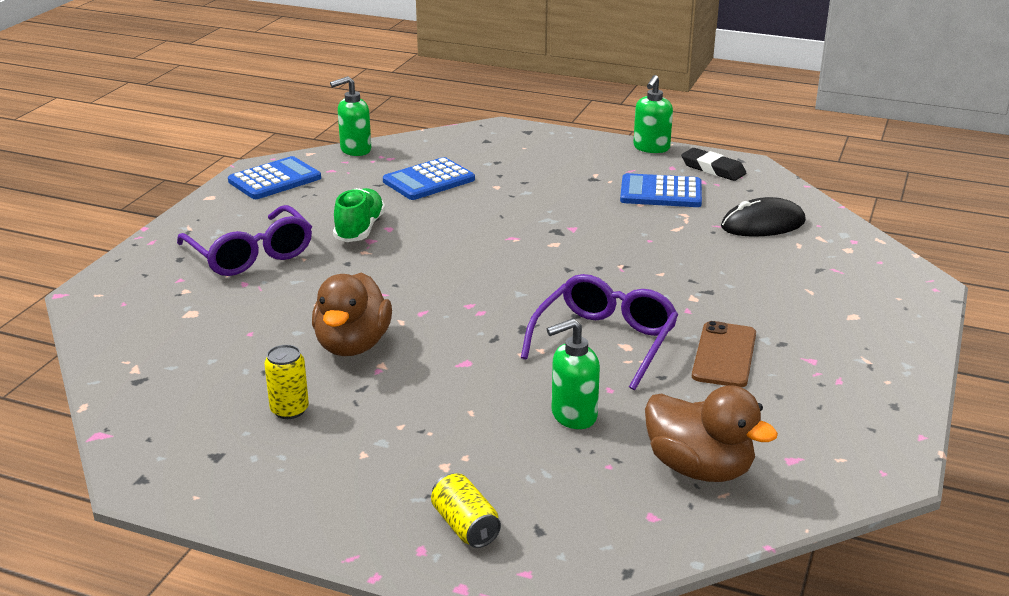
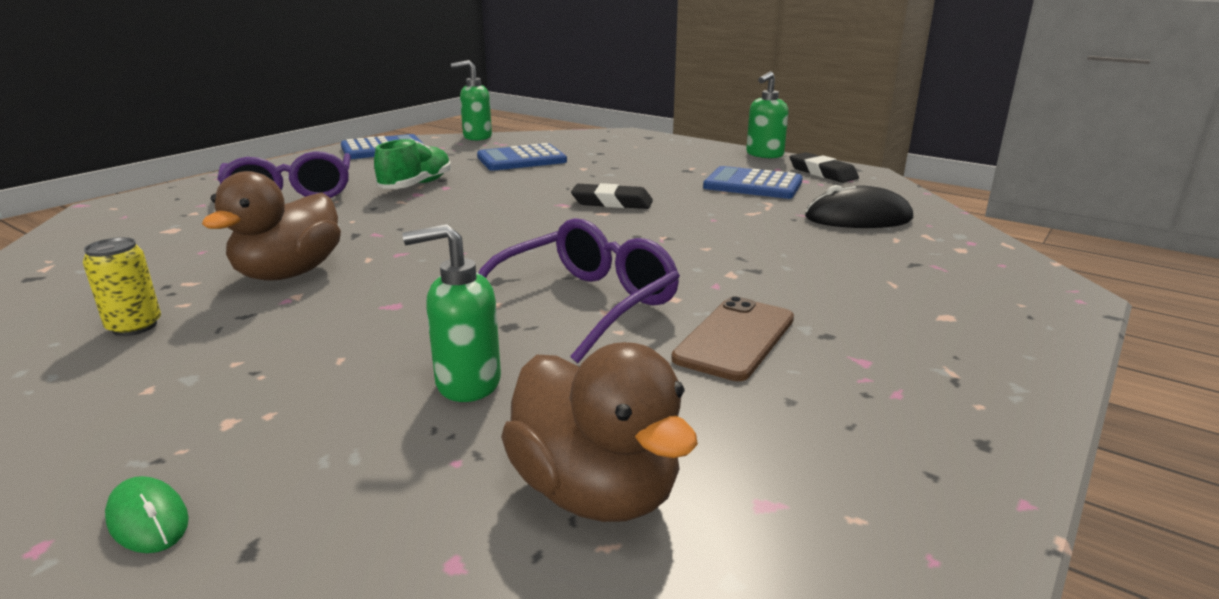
camera: 15 degrees right, 5 degrees down
(465, 526) = (148, 519): yellow can -> green mouse
(554, 230) = (612, 202): none -> black eraser

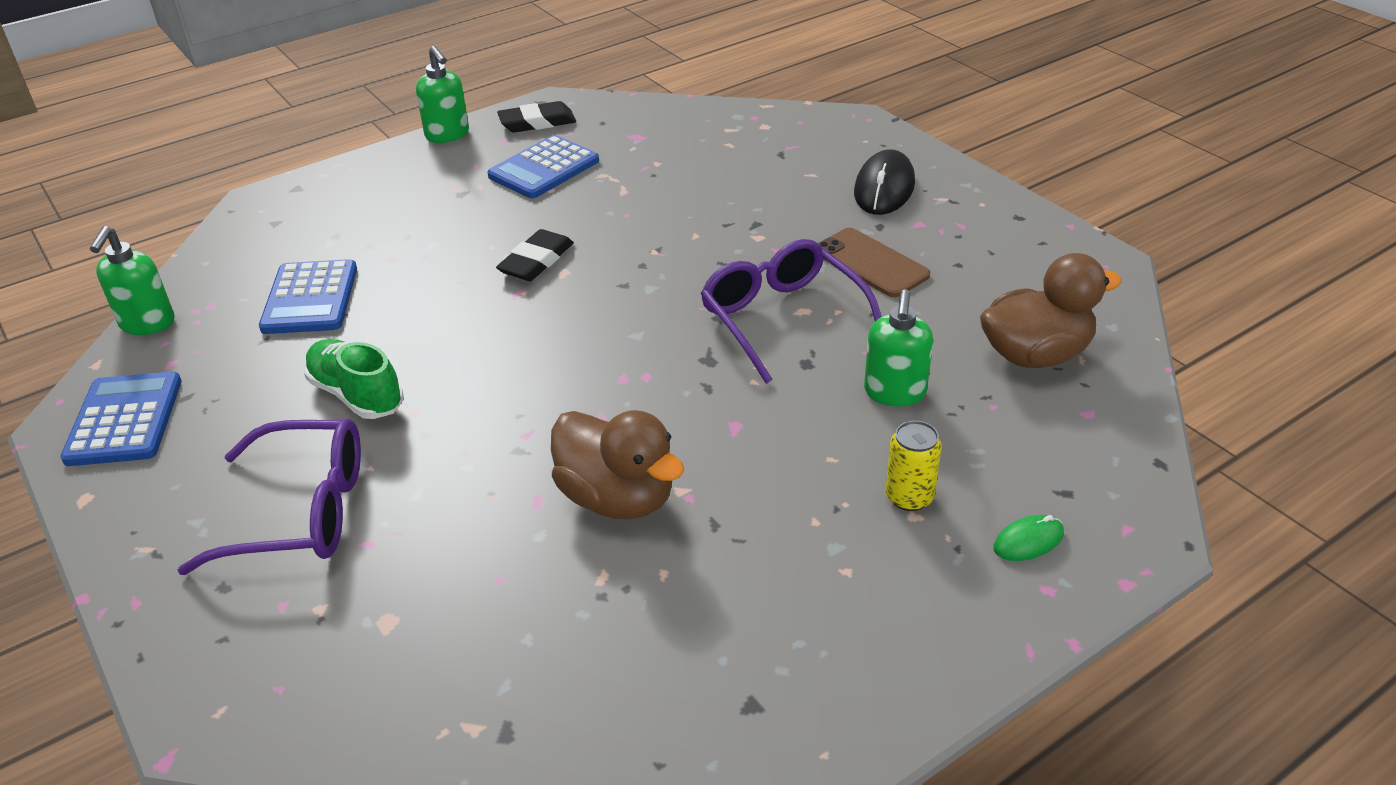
camera: 70 degrees left, 15 degrees up
(134, 326) = (708, 602): yellow can -> yellow can (909, 497)
(858, 218) = (673, 145): black mouse -> black mouse (884, 188)

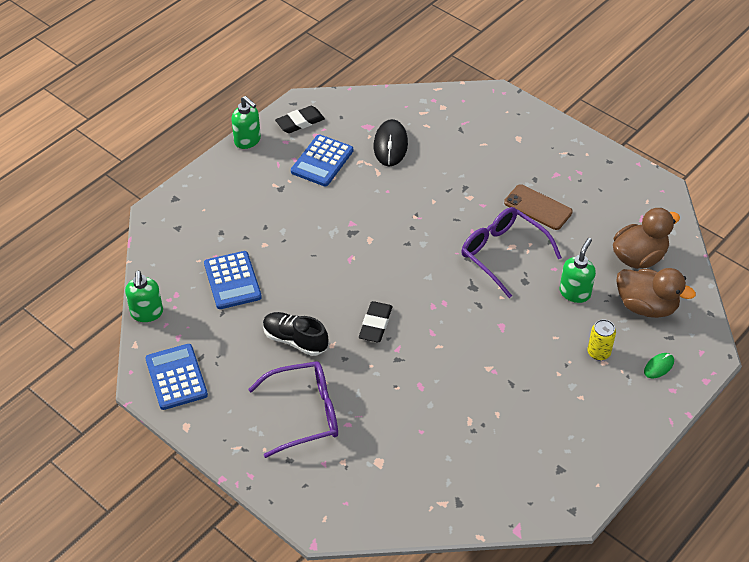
camera: 15 degrees left, 10 degrees up
(357, 395) = (295, 340): green shoe -> black shoe
(536, 261) = (350, 234): black eraser -> black eraser (375, 324)
(617, 498) = (459, 378): brown duck -> brown duck (646, 306)
(884, 188) = (529, 149): black mouse -> black mouse (390, 145)
(894, 393) = (575, 293): green soap dispenser -> green soap dispenser turned 150 degrees counterclockwise

